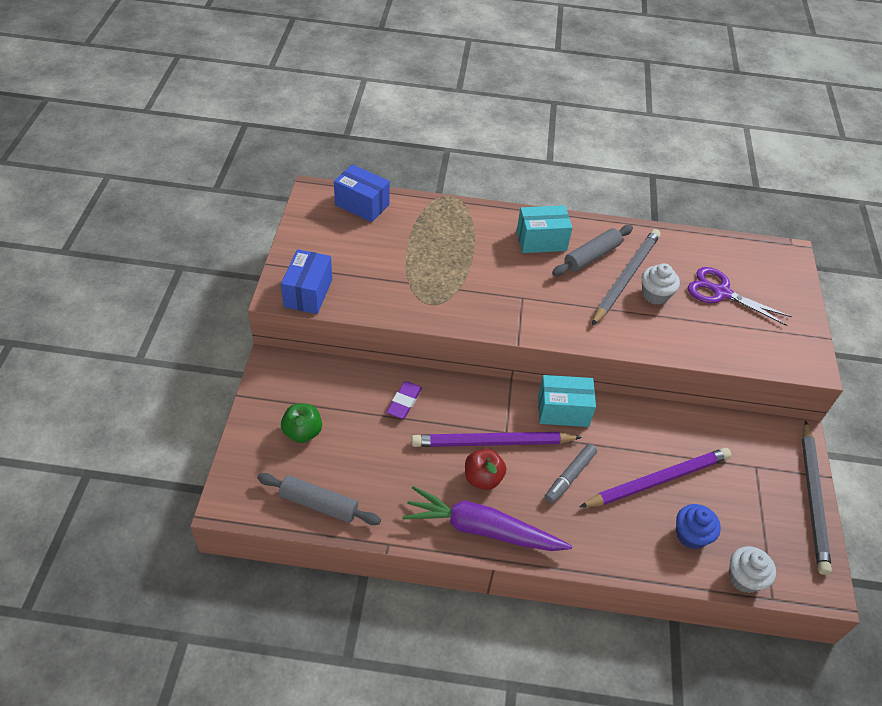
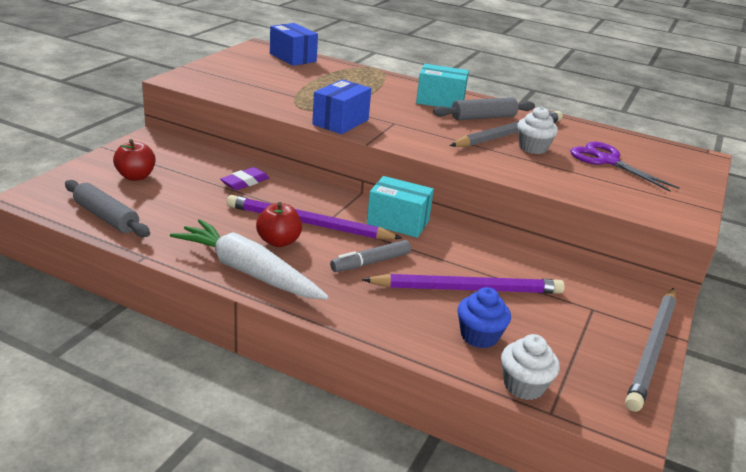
camera: 20 degrees right, 20 degrees down
(302, 432) = (136, 176): green apple -> red apple
(308, 293) = (201, 83): blue box -> blue box (340, 122)
(482, 529) = (248, 271): purple carrot -> white carrot

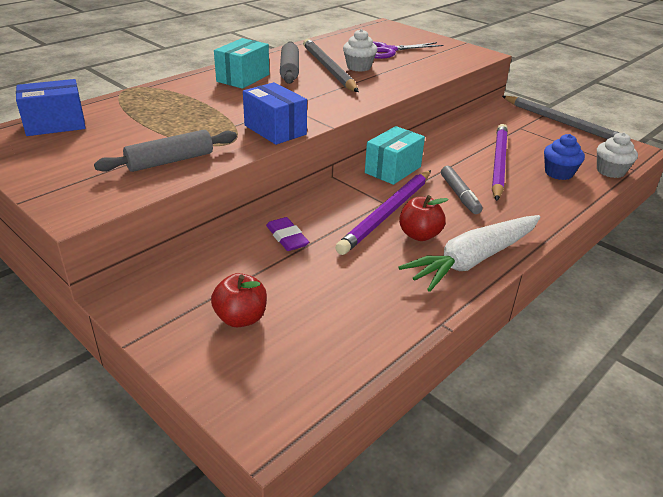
camera: 70 degrees left, 5 degrees up
(106, 217) = (347, 350): grey rolling pin -> grey rolling pin (170, 161)

